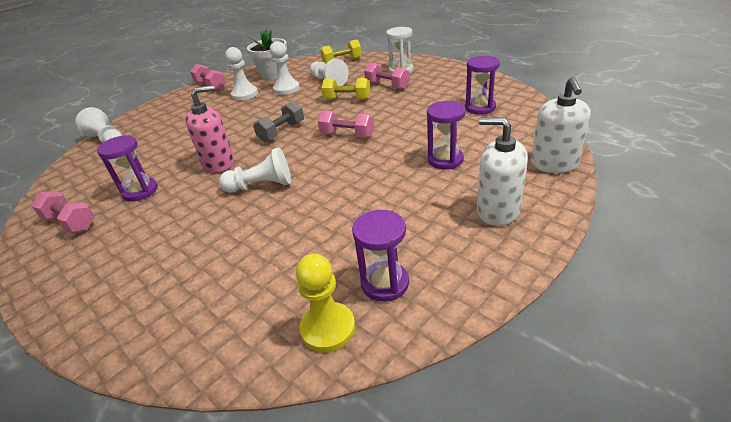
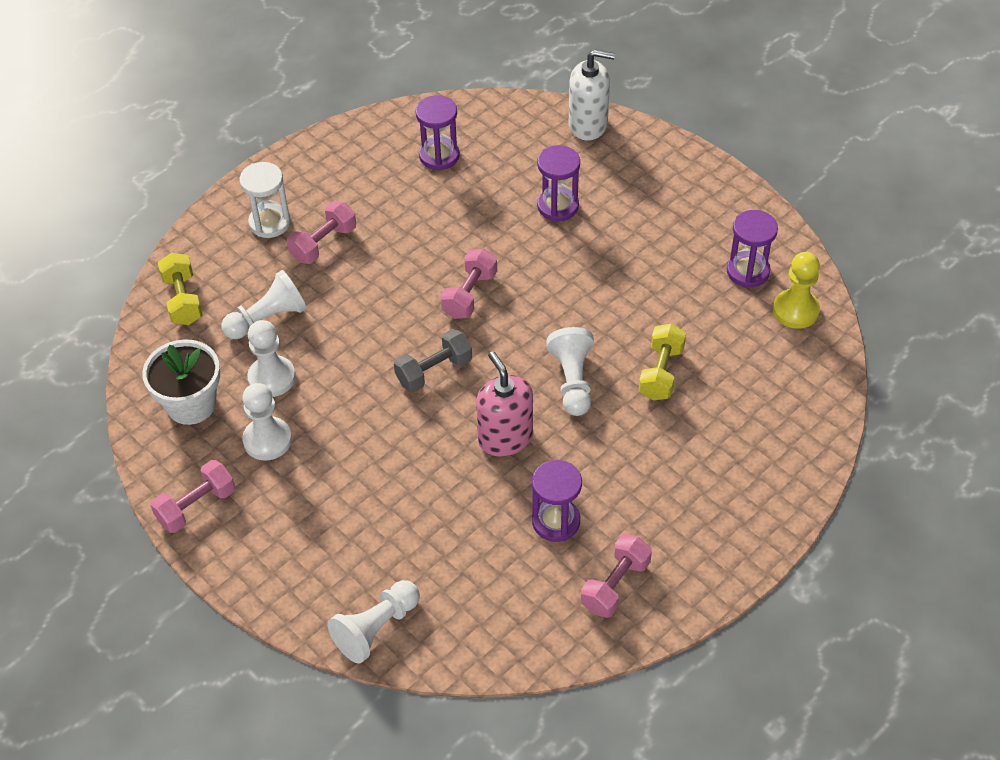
camera: 90 degrees left, 15 degrees up
(282, 132) = (434, 371): grey dumbbell -> grey dumbbell turned 75 degrees counterclockwise
(347, 99) = (353, 293): yellow dumbbell -> yellow dumbbell (661, 373)
(497, 211) = (659, 182): white soap dispenser -> none

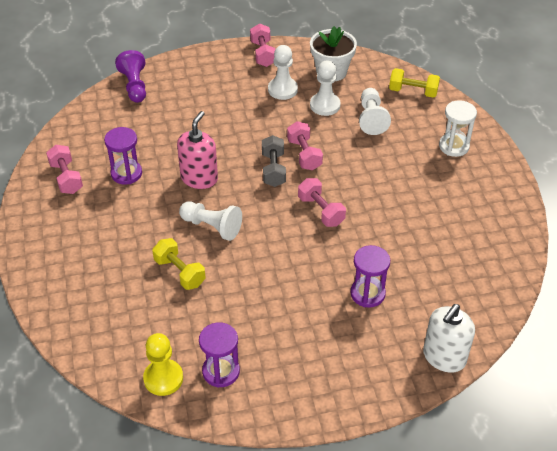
camera: 120 degrees right, 5 degrees down
(323, 243) = (417, 163): pink dumbbell -> pink dumbbell (304, 154)
(376, 628) = (134, 86): white pawn -> purple pawn
(439, 156) = (465, 252): purple hourglass -> none
(505, 438) = (199, 178): pink soap dispenser -> pink soap dispenser turned 75 degrees counterclockwise

